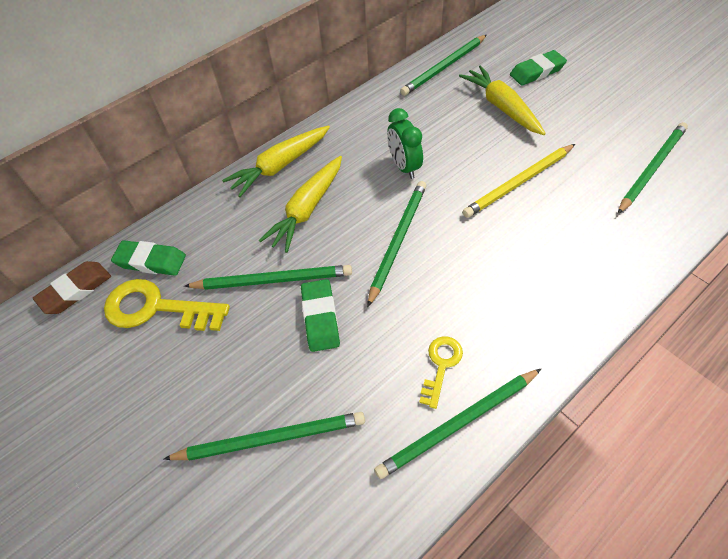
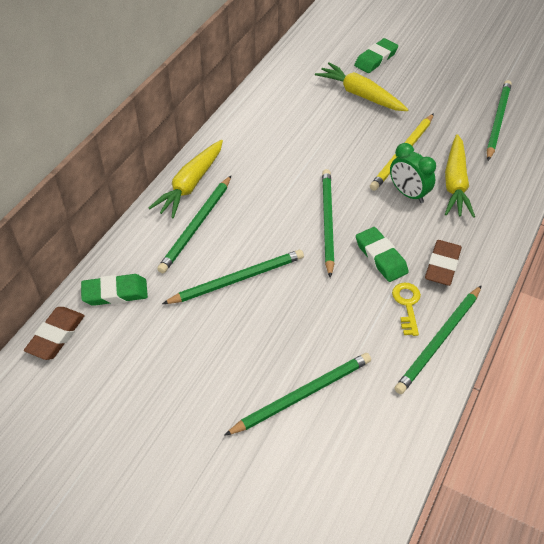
camera: 25 degrees left, 5 degrees down
(156, 308) = (145, 329): yellow key -> none
(307, 209) = (236, 215): yellow carrot -> yellow carrot (455, 183)
(320, 317) = (294, 297): green eraser -> green eraser (381, 257)
(404, 167) = (302, 161): green clock -> green clock (408, 194)
(444, 67) = (294, 69): green pencil -> green pencil (196, 226)
(505, 329) = (442, 266): none -> brown eraser

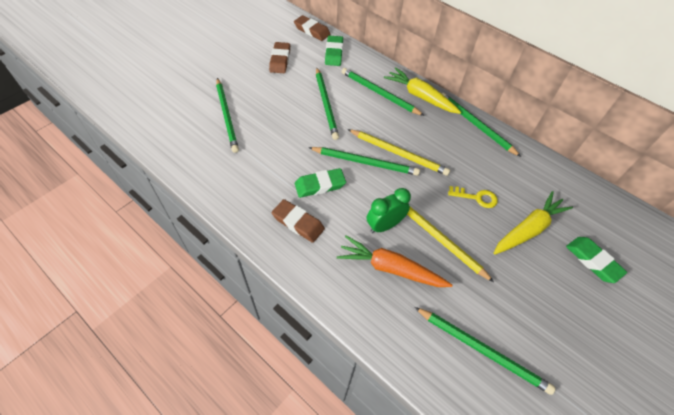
camera: 100 degrees right, 5 degrees up
(149, 361) = (280, 60): none -> brown eraser
(301, 194) = (398, 153): none -> yellow pencil
(407, 305) = (270, 187): yellow key -> yellow key (476, 197)
(439, 341) = (231, 196): green pencil -> green pencil (475, 125)
(455, 183) = (390, 268): yellow carrot -> orange carrot

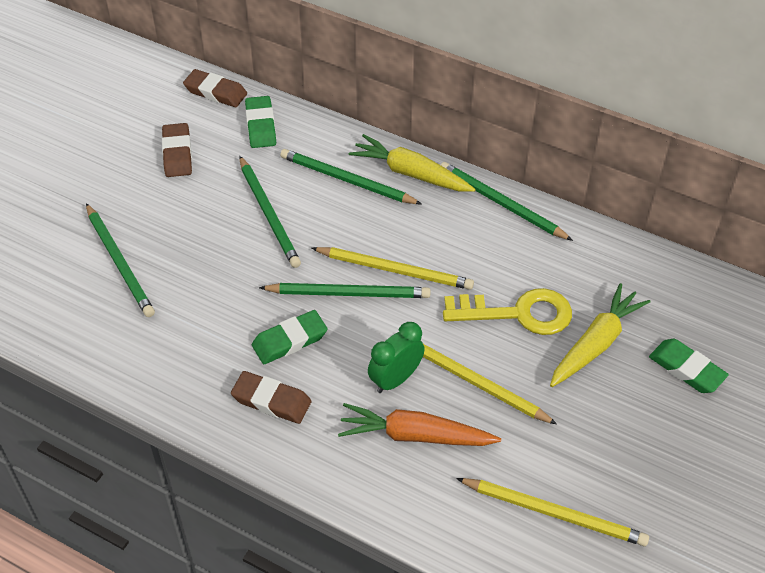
camera: 10 degrees left, 5 degrees down
(476, 197) = (518, 313): yellow key -> yellow key, size x1.81
(482, 350) = (554, 513): green pencil -> yellow pencil

